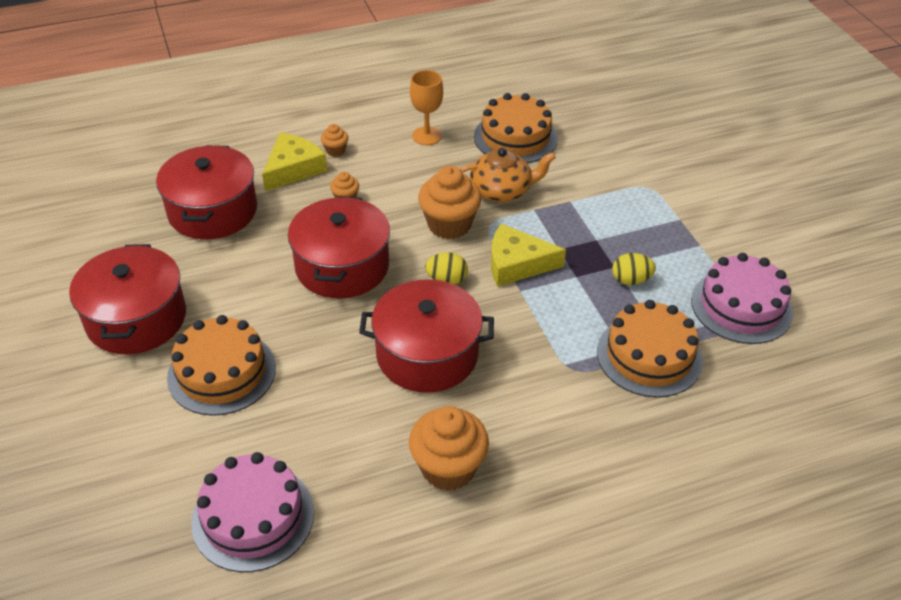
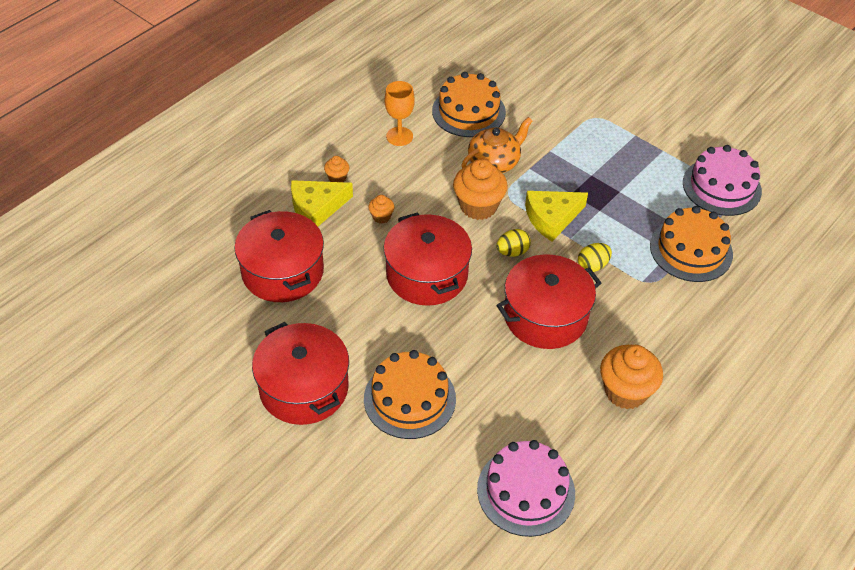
camera: 30 degrees left, 5 degrees up
(293, 169) = (316, 207): yellow cheese -> yellow cheese turned 120 degrees counterclockwise
(631, 280) = (638, 197): yellow egg -> yellow egg (592, 266)

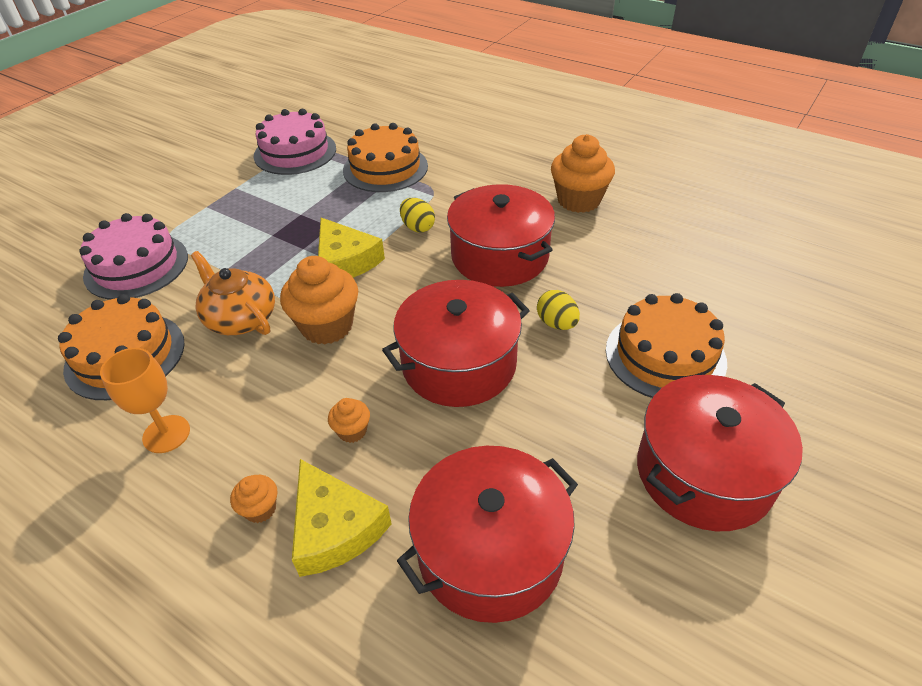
camera: 95 degrees left, 5 degrees down
(512, 252) = (406, 289): yellow egg -> yellow egg (556, 323)
(526, 491) = (730, 254): pink cake -> pink cake (136, 266)

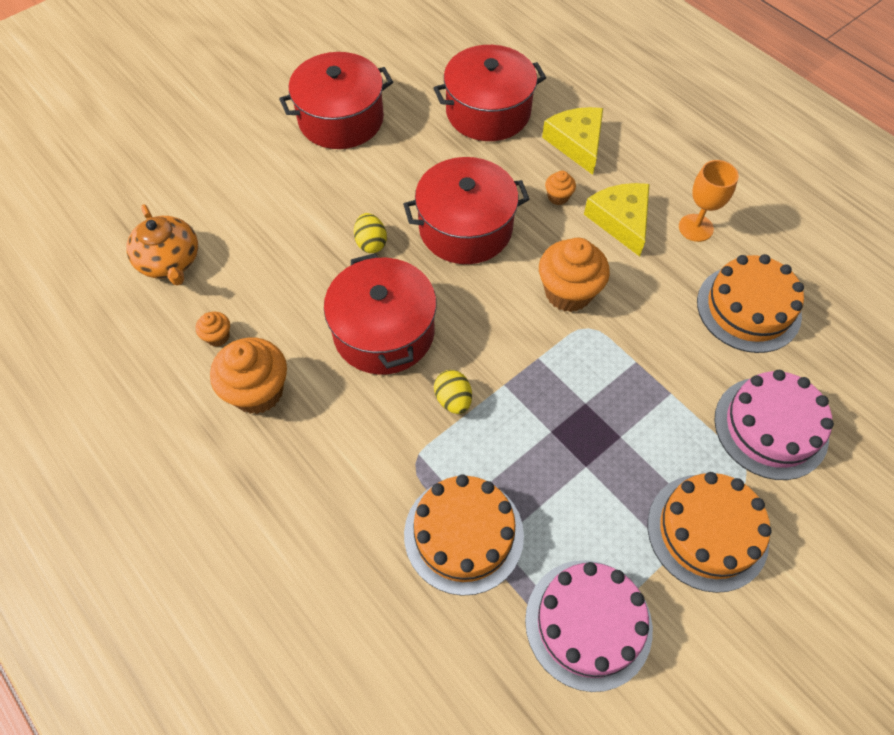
camera: 165 degrees left, 15 degrees up
(240, 318) = (648, 322): orange teapot -> orange teapot (170, 261)
(260, 509) = (623, 163): orange cupcake -> orange cupcake (218, 336)
(345, 261) = (541, 370): yellow cheese -> yellow cheese (621, 220)
(665, 355) = (306, 195): orange cake -> orange cake (707, 531)

